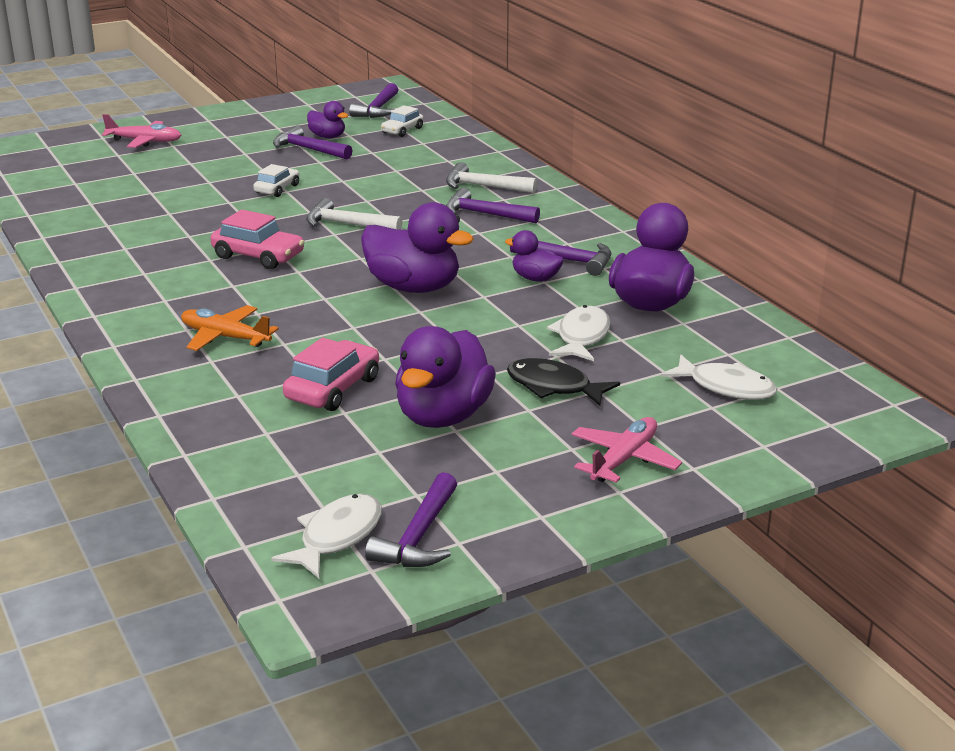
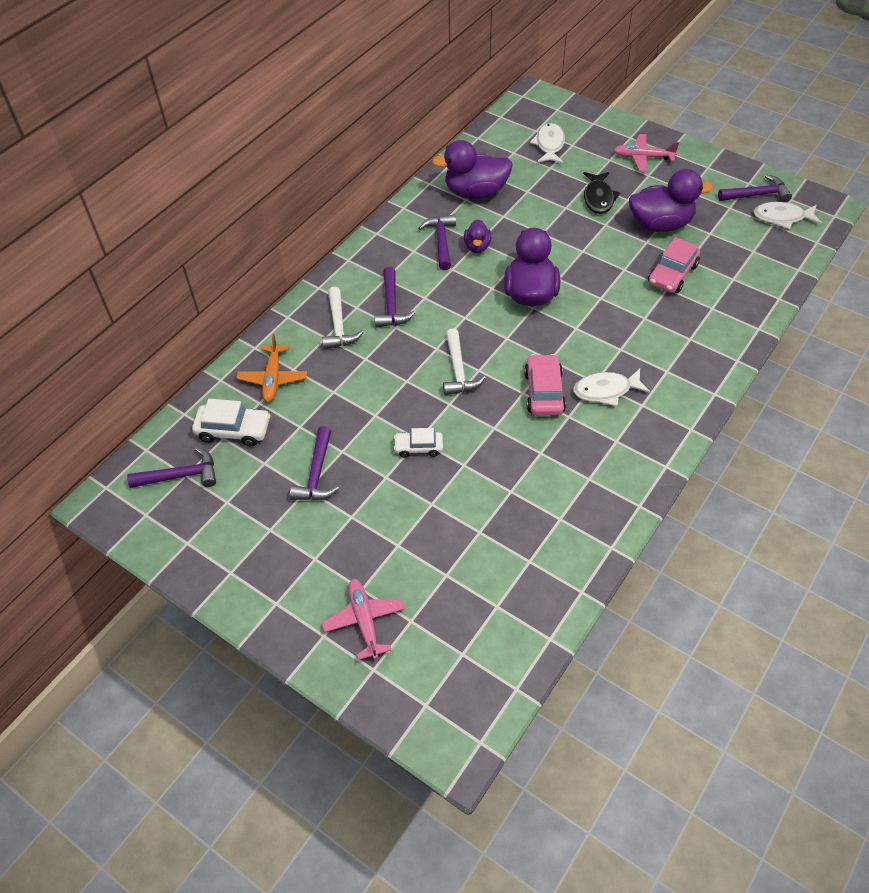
camera: 115 degrees left, 25 degrees up
(225, 337) = (660, 347): orange plane -> orange plane (273, 378)
(327, 137) = (277, 476): purple duck -> none
(332, 389) = (672, 274): pink car -> pink car turned 60 degrees counterclockwise
(402, 130) = (234, 430): white car -> white car, size x1.54
(581, 337) = (537, 205): white fish -> white fish (606, 390)

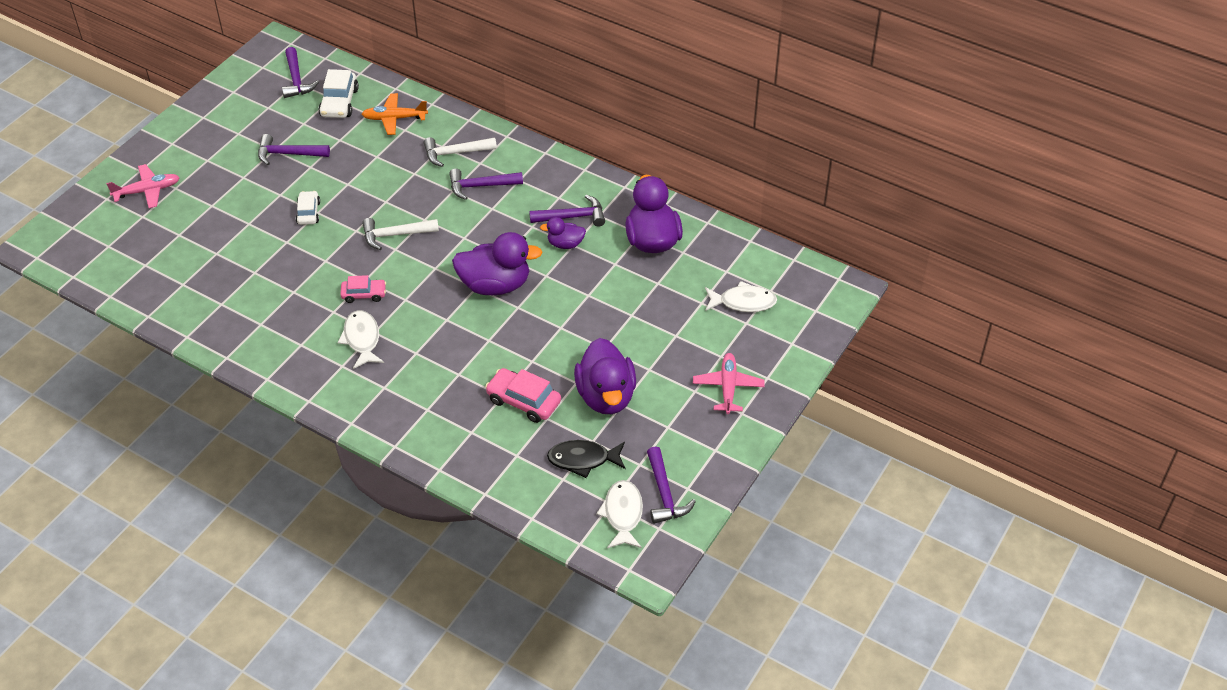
camera: 85 degrees right, 5 degrees down
(544, 392) = (364, 294): pink car -> pink car, size x0.65
(598, 198) = (649, 343): black fish -> black fish (583, 460)

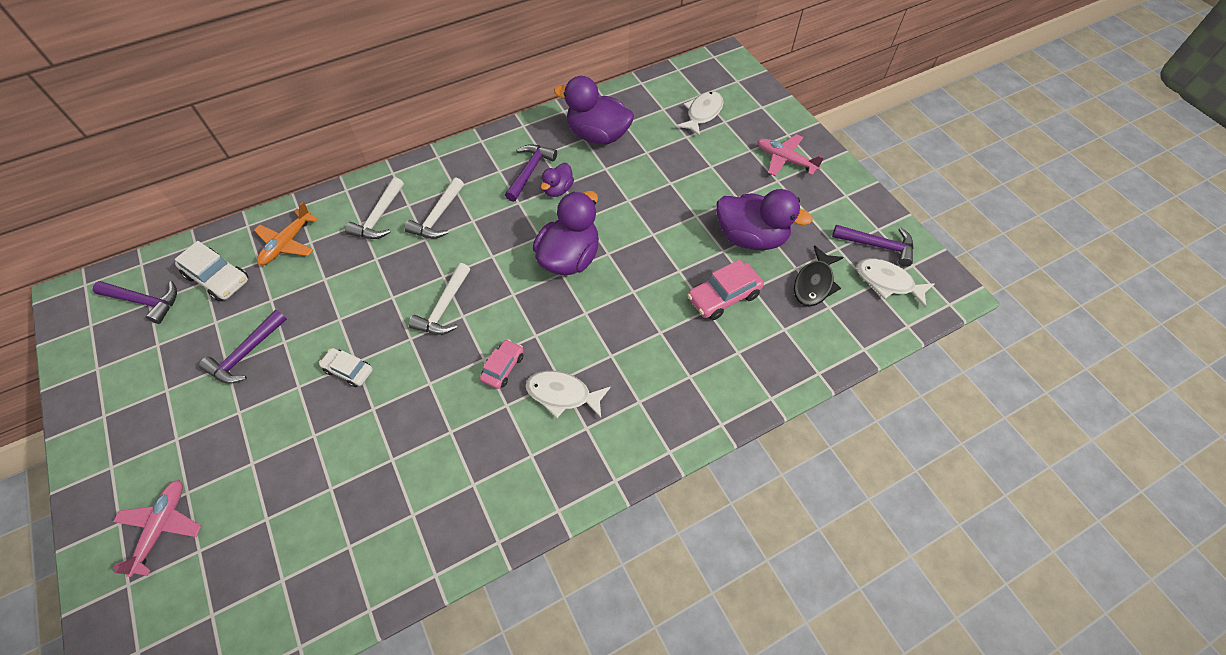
camera: 60 degrees left, 10 degrees up
(480, 186) = (438, 217): purple hammer -> white hammer

